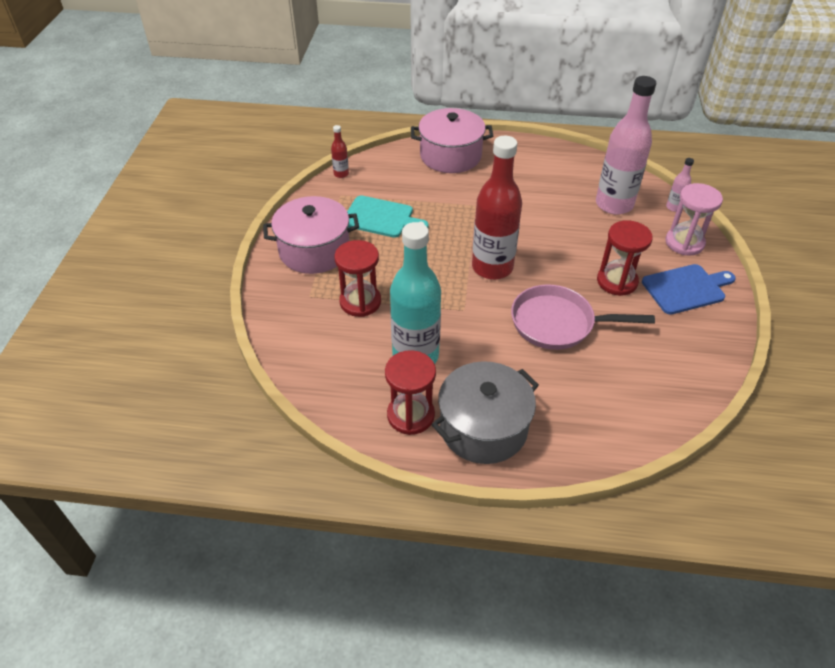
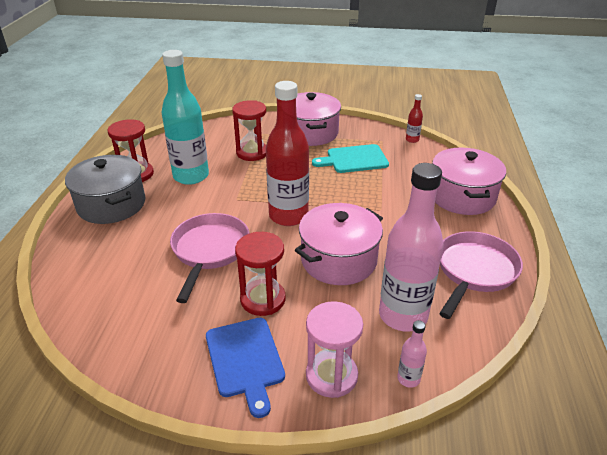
camera: 90 degrees right, 10 degrees down
(381, 218) = (354, 159): turquoise cutting board -> turquoise cutting board turned 60 degrees clockwise
(555, 164) = (474, 271): none -> pink pan
(555, 235) = (338, 260): none -> pink pot

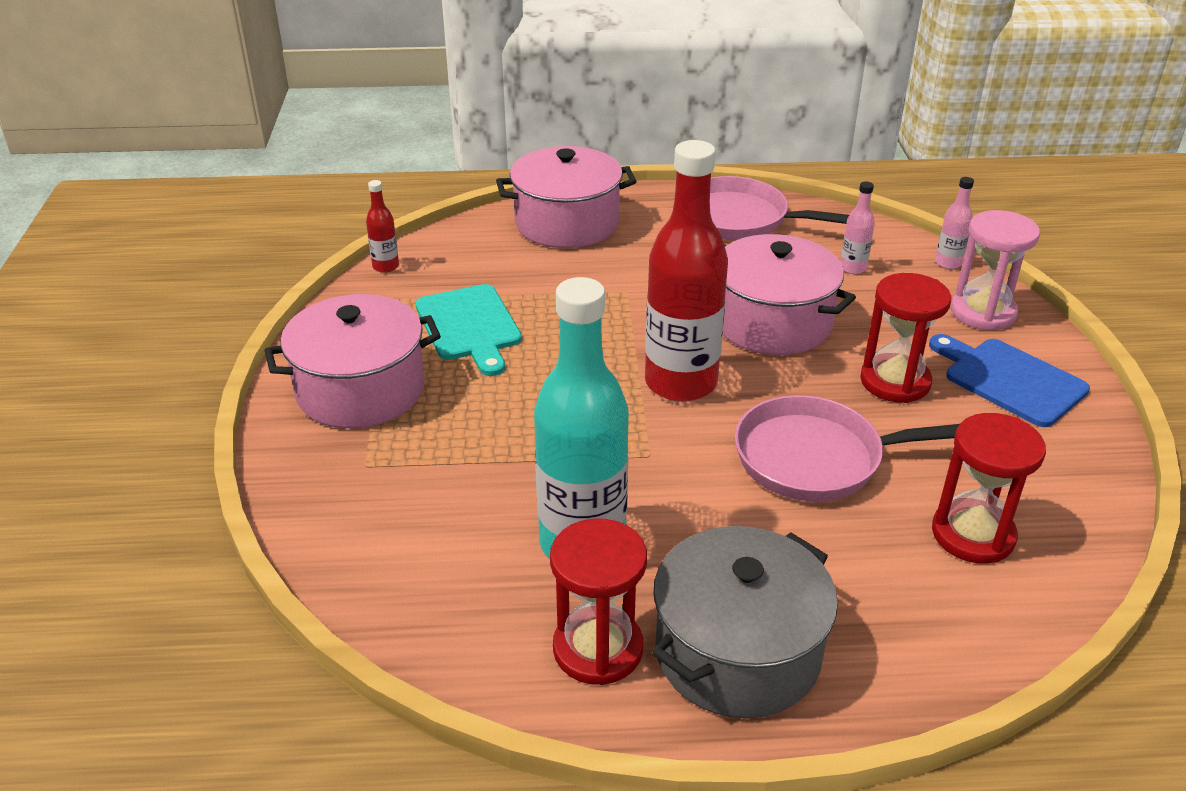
camera: 100 degrees left, 0 degrees up
(245, 360) = (1010, 380): blue cutting board -> blue cutting board turned 105 degrees counterclockwise
(252, 153) = (461, 464): red hourglass -> red hourglass (973, 535)
(403, 315) = (853, 268): pink bottle -> pink bottle, size x0.42

